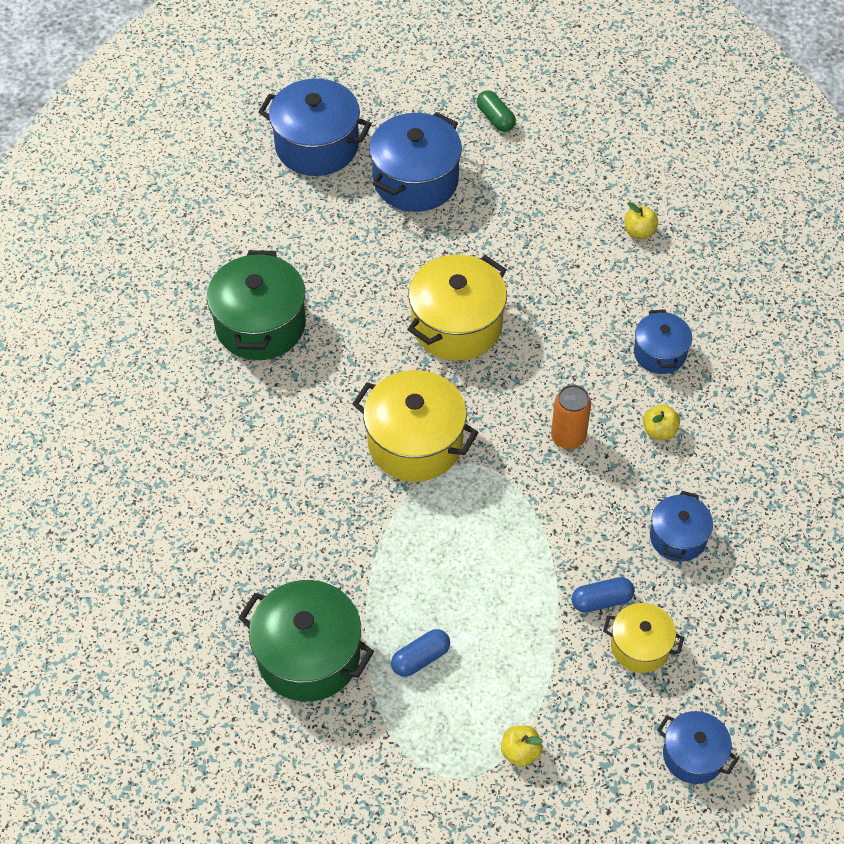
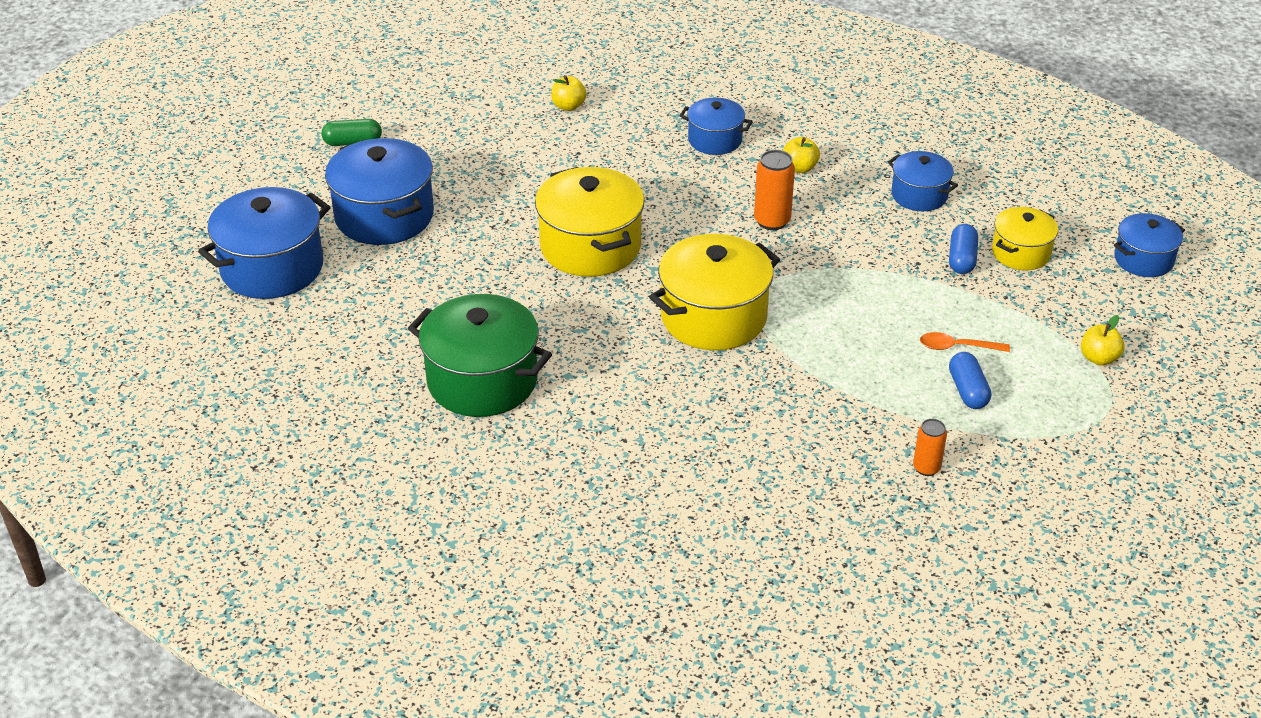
camera: 65 degrees left, 15 degrees down
(309, 656) = (926, 468): green pot -> orange can
(474, 633) = (957, 347): none -> orange spoon

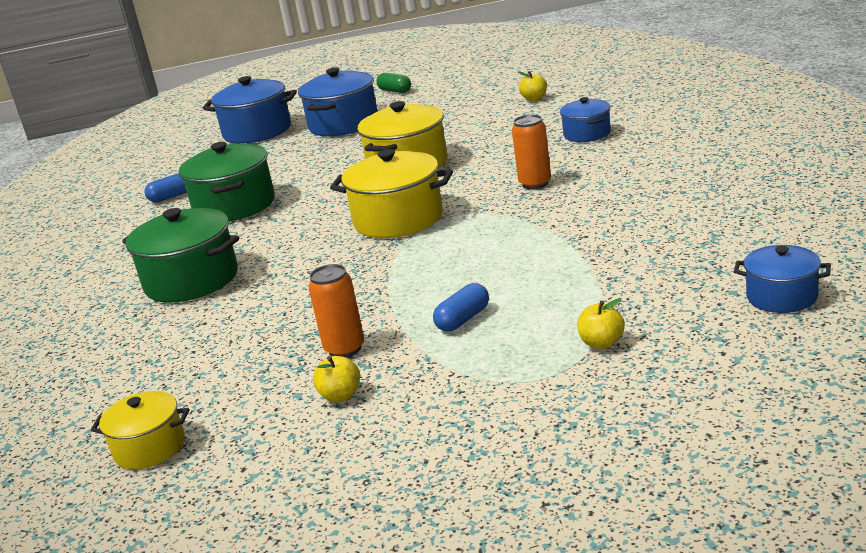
camera: 55 degrees right, 15 degrees down
(632, 485) = (191, 280): none -> green pot
(799, 168) = (612, 161): yellow apple -> yellow apple (340, 396)
(919, 195) = (668, 199): blue pot -> none
(926, 468) = (345, 349): orange can -> orange can, size x1.55
(957, 347) = (510, 292): orange spoon -> none
(961, 259) = (622, 244): blue capsule -> blue capsule (172, 196)
(1021, 253) = (678, 256): yellow pot -> yellow pot (150, 448)

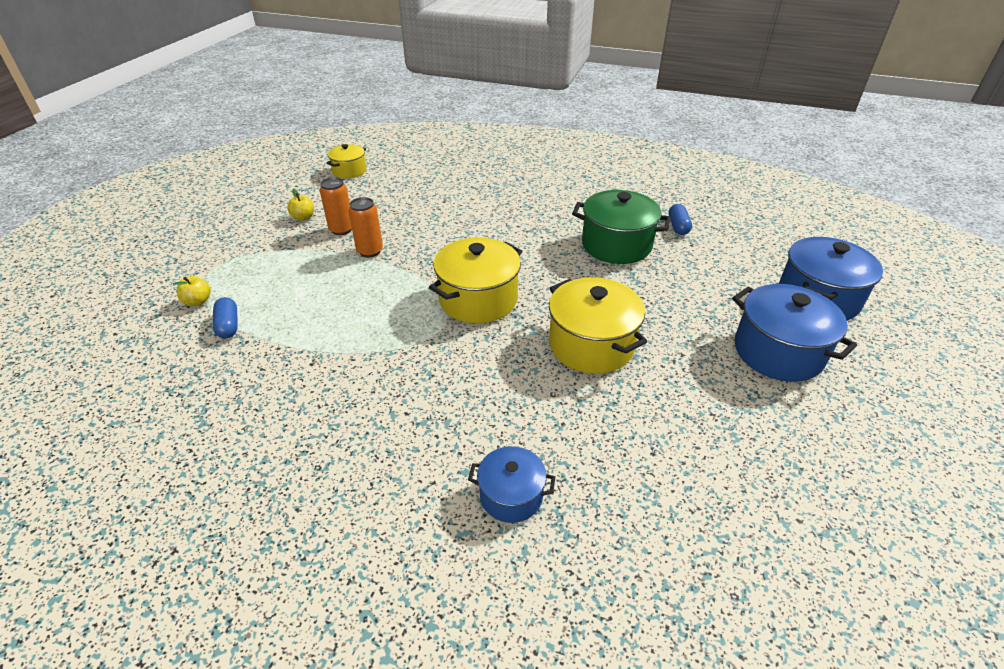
camera: 115 degrees right, 15 degrees up
(191, 280) = (506, 207): green pot -> none
(395, 91) = (887, 433): green capsule -> none
(463, 319) = (302, 271): blue capsule -> blue capsule (228, 325)
(534, 99) = (702, 531): yellow apple -> none
(535, 183) = (439, 390): orange can -> orange can (370, 251)
(782, 297) = (100, 392): blue pot -> none

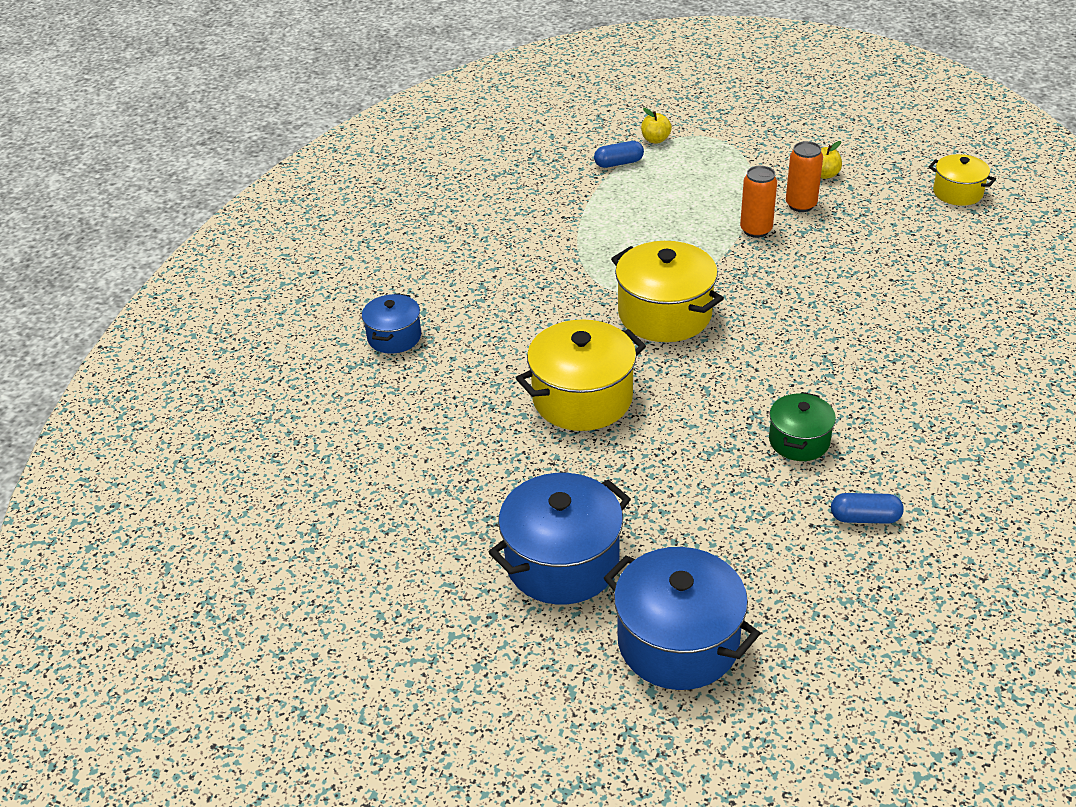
camera: 95 degrees right, 0 degrees up
(616, 245) = (799, 441): green pot -> green pot, size x0.58

